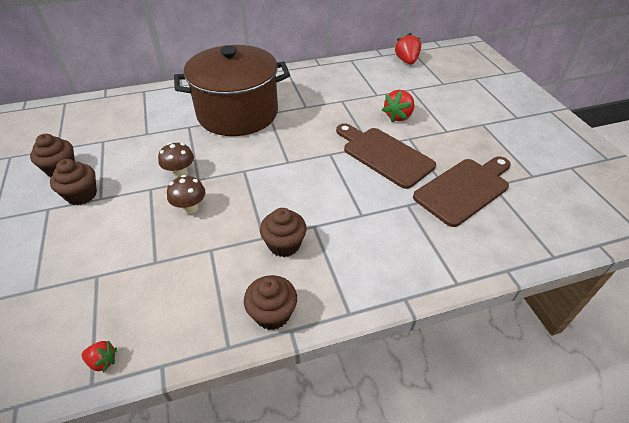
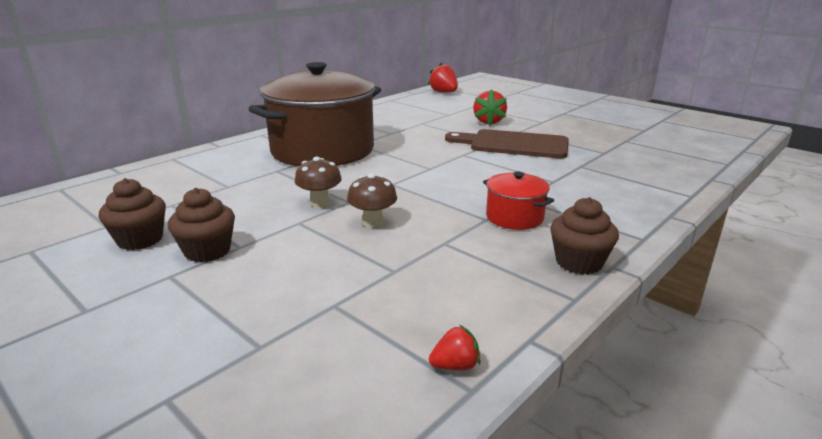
camera: 30 degrees left, 20 degrees down
(284, 244) = (514, 217): brown cupcake -> red pot
(464, 189) = (609, 147): brown cutting board -> none

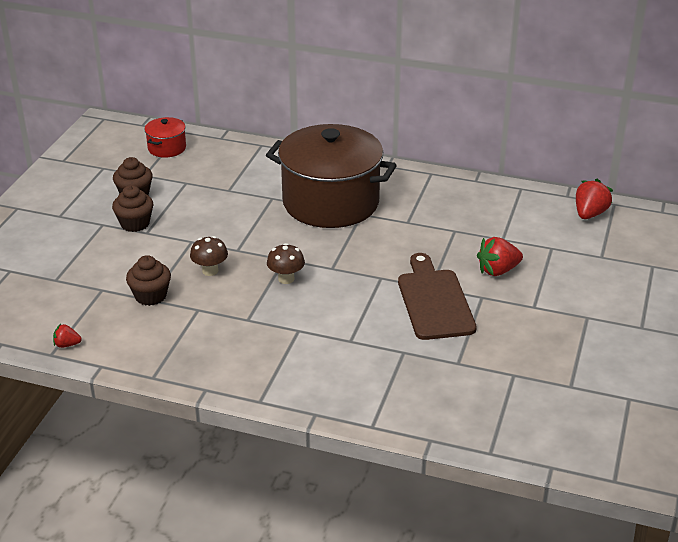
camera: 65 degrees right, 10 degrees up
(320, 203) = (227, 238): brown mushroom -> brown mushroom (286, 279)
(455, 366) = (67, 345): red strawberry -> red strawberry turned 135 degrees clockwise
(514, 217) = (259, 332): red pot -> red pot (167, 148)
(579, 262) = (202, 373): brown cupcake -> brown cupcake (150, 296)

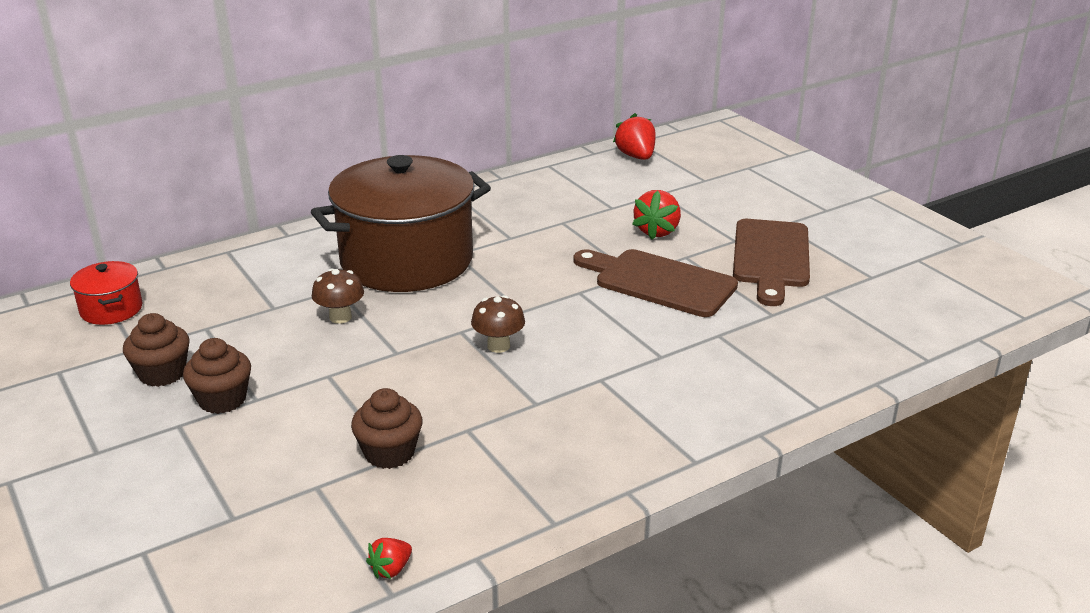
camera: 50 degrees left, 5 degrees down
(210, 271) = (406, 388): brown mushroom -> brown mushroom (340, 317)
(532, 331) = (771, 257): none -> brown cutting board

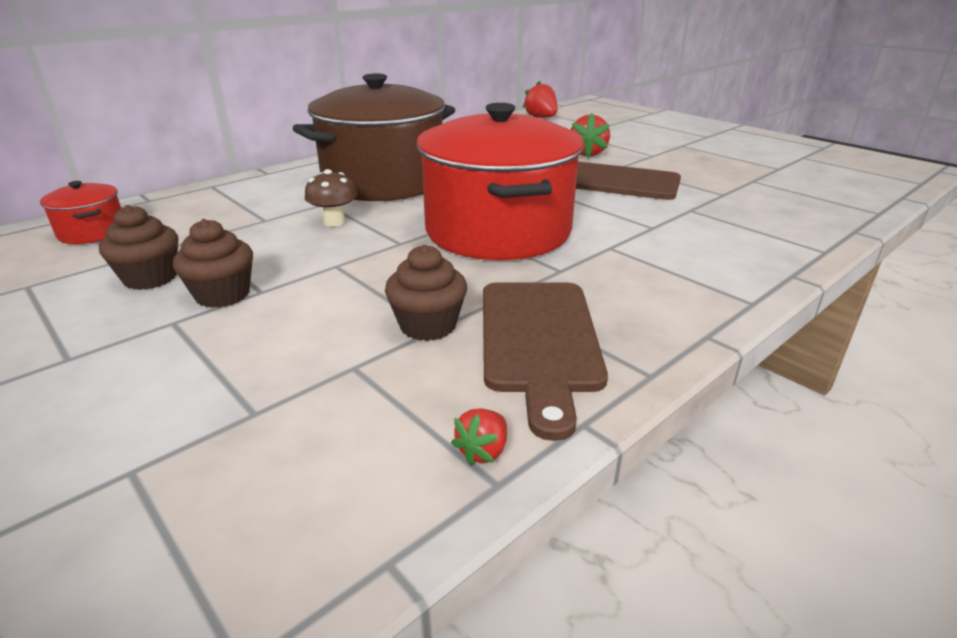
camera: 10 degrees left, 0 degrees up
(498, 346) = (498, 231): brown mushroom -> red pot
(771, 257) = (690, 162): brown cutting board -> brown cutting board (539, 341)

